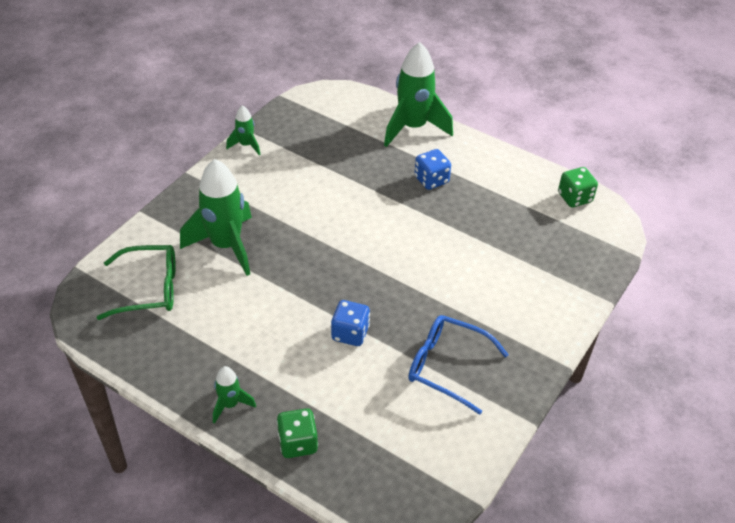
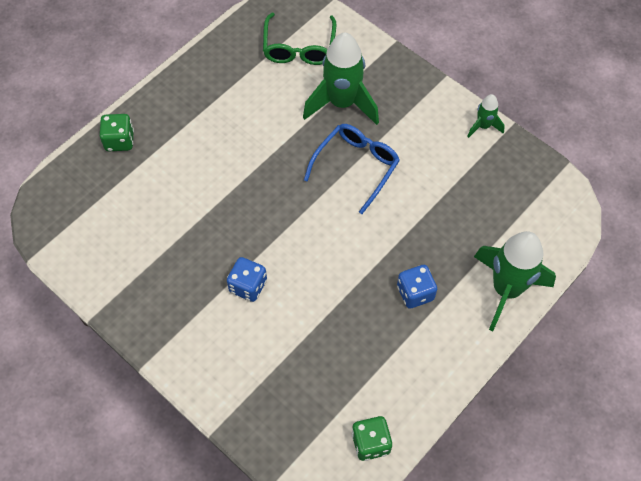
camera: 100 degrees right, 15 degrees up
(230, 405) = (167, 99): green rocket -> none
(350, 333) = (220, 190): blue dice -> blue dice (248, 286)
(446, 366) = (166, 261): blue glasses -> blue glasses (356, 166)

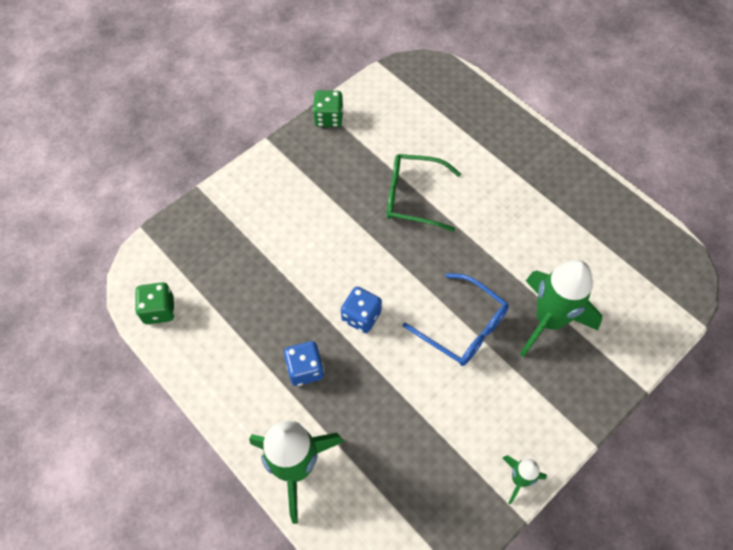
camera: 95 degrees right, 0 degrees up
(119, 141) = (498, 121): green dice -> green dice (329, 118)
(248, 286) = (332, 219): blue dice -> blue dice (361, 316)
(299, 48) = (625, 282): green glasses -> green glasses (413, 197)

